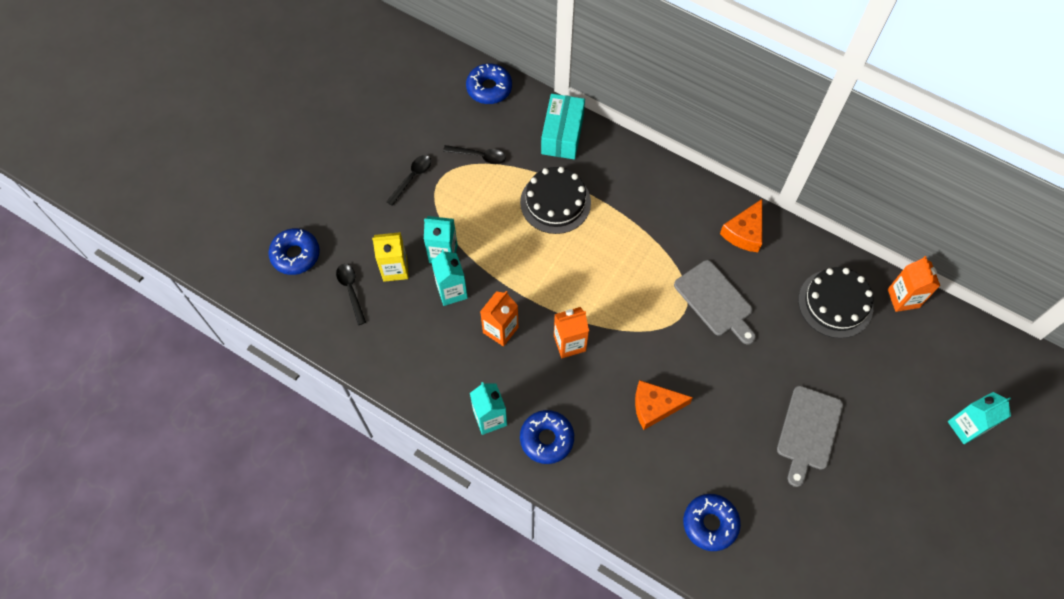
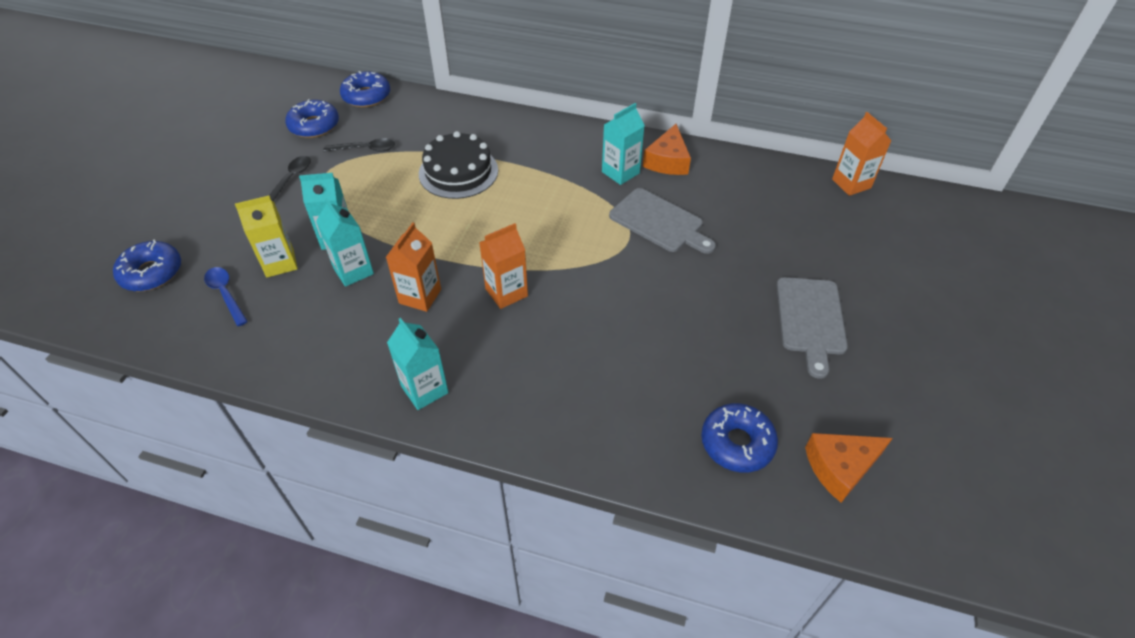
camera: 15 degrees left, 15 degrees down
(351, 290) = (225, 294): black spoon -> blue spoon
(546, 439) = (503, 396): blue donut -> blue donut (314, 126)
(562, 134) = (452, 118): turquoise box -> none
(654, 406) = (626, 333): orange cheese -> orange cheese (840, 467)
(835, 303) = (785, 200): black cake -> none
(966, 427) = (974, 279): turquoise carton -> turquoise carton (620, 172)

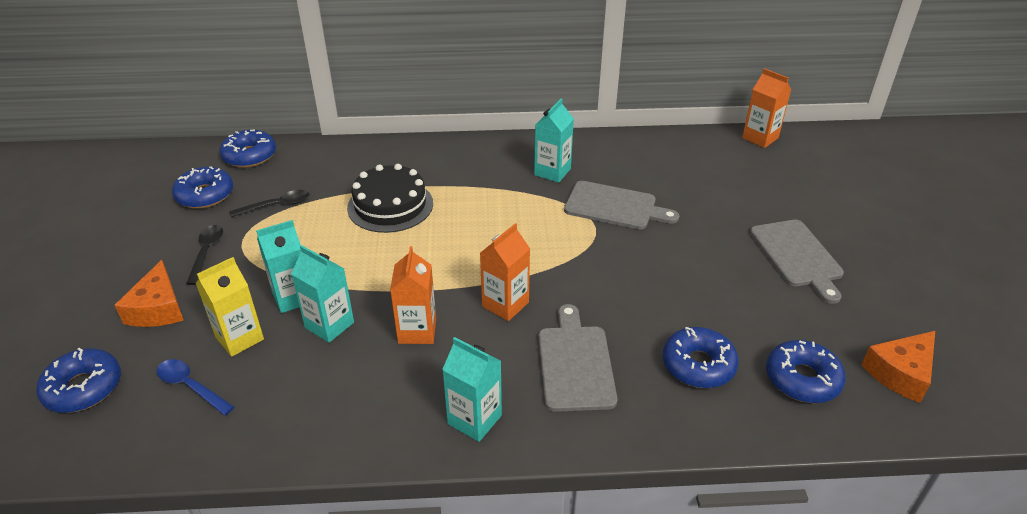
camera: 20 degrees left, 10 degrees down
(536, 365) = (575, 363): none -> grey cutting board
(646, 400) = (698, 365): none -> blue donut
(667, 161) = (590, 153): orange cheese -> orange cheese (158, 308)

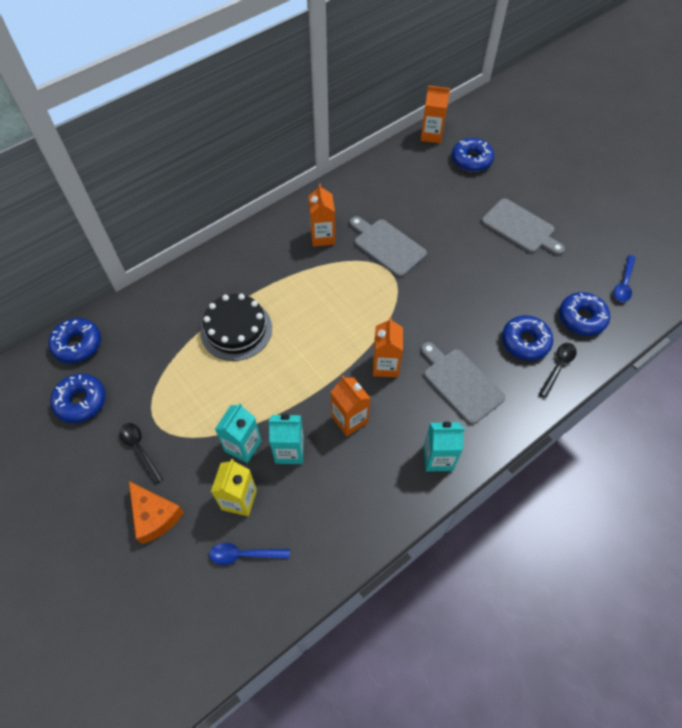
camera: 35 degrees left, 20 degrees up
(83, 388) = (170, 606): blue donut -> blue donut (471, 160)
(277, 205) = (150, 378): black spoon -> black spoon (558, 367)
(552, 172) = (322, 237): turquoise carton -> orange carton
(614, 206) = (387, 246): grey cutting board -> grey cutting board turned 120 degrees counterclockwise
(900, 373) = (623, 284): orange cheese -> blue spoon

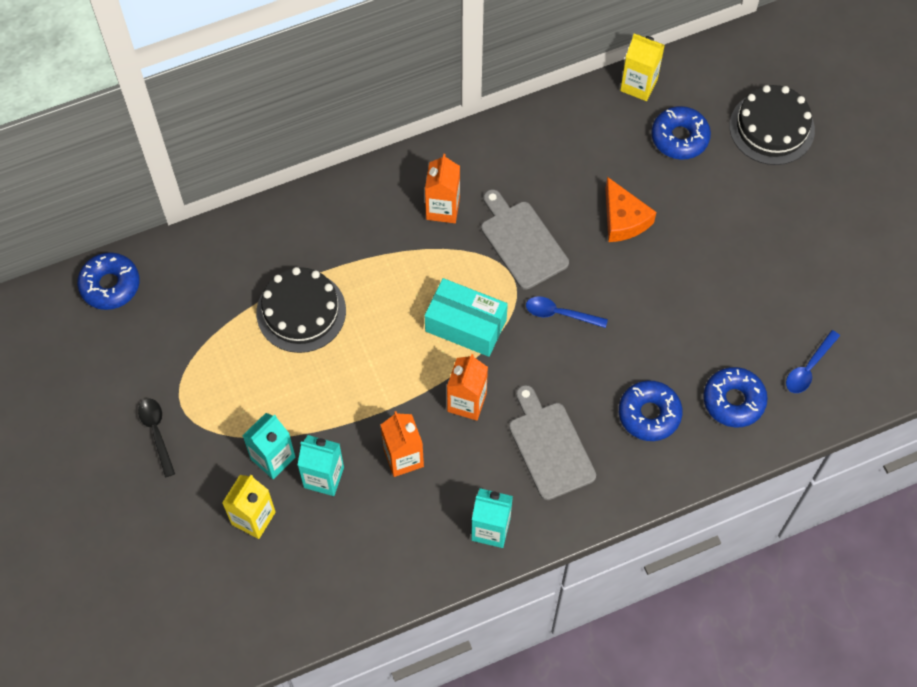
camera: 15 degrees right, 5 degrees up
(81, 401) = (102, 358): blue donut -> none
(154, 516) = (157, 512): orange cheese -> orange cheese (623, 219)
(244, 554) = (243, 579): blue spoon -> blue spoon (559, 313)
(366, 311) = (466, 325): none -> turquoise box
(431, 135) = (638, 85): orange carton -> yellow carton
(520, 228) = (706, 256): grey cutting board -> none
(529, 142) = (772, 128): none -> black cake
(558, 367) = (677, 456): black spoon -> none

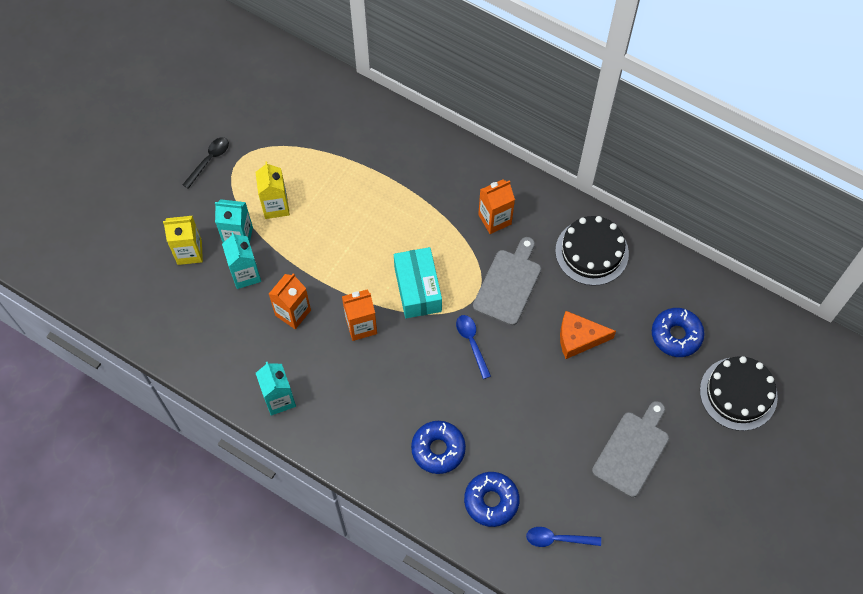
camera: 55 degrees right, 0 degrees up
(110, 285) = (290, 68): blue donut -> none
(301, 311) = (353, 185): black cake -> black cake (592, 252)
(550, 446) = (366, 399): grey cutting board -> grey cutting board (632, 451)
(623, 219) = (579, 338): orange cheese -> orange cheese turned 60 degrees clockwise
(638, 85) = (696, 281): yellow carton -> yellow carton (276, 206)

